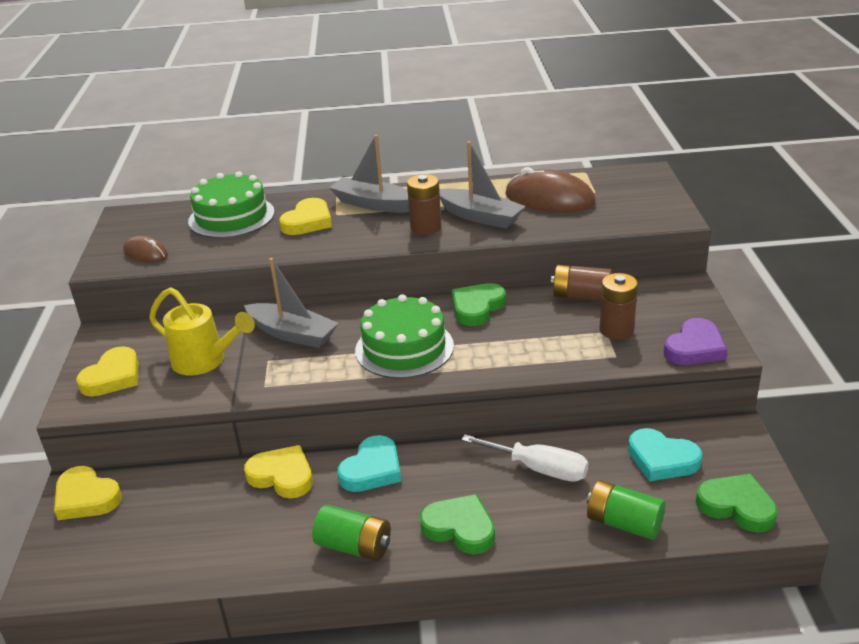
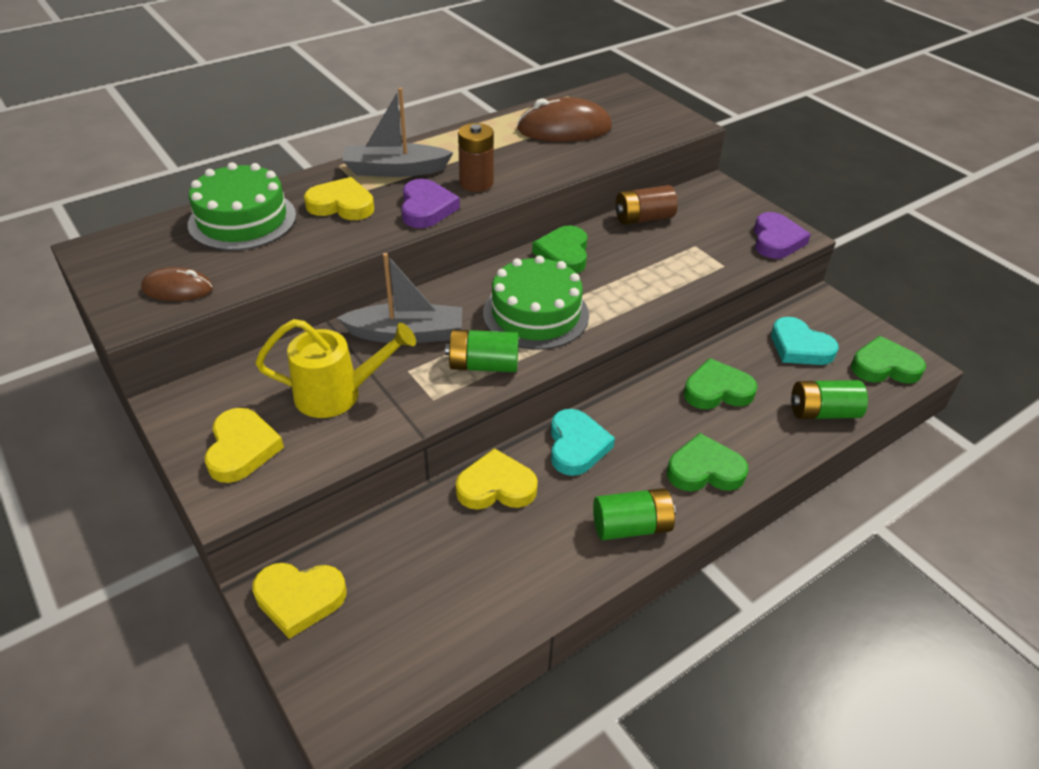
camera: 35 degrees left, 10 degrees up
(308, 221) = (341, 205): yellow heart -> yellow heart turned 75 degrees counterclockwise
(324, 374) = (483, 365): none -> green battery
(366, 238) = (426, 208): none -> purple heart
(480, 217) = (518, 160): grey boat -> none
(539, 469) = (717, 390): white screwdriver -> green heart
(616, 330) = (702, 241): brown battery -> none
(662, 459) = (799, 347): turquoise heart -> turquoise heart turned 45 degrees clockwise

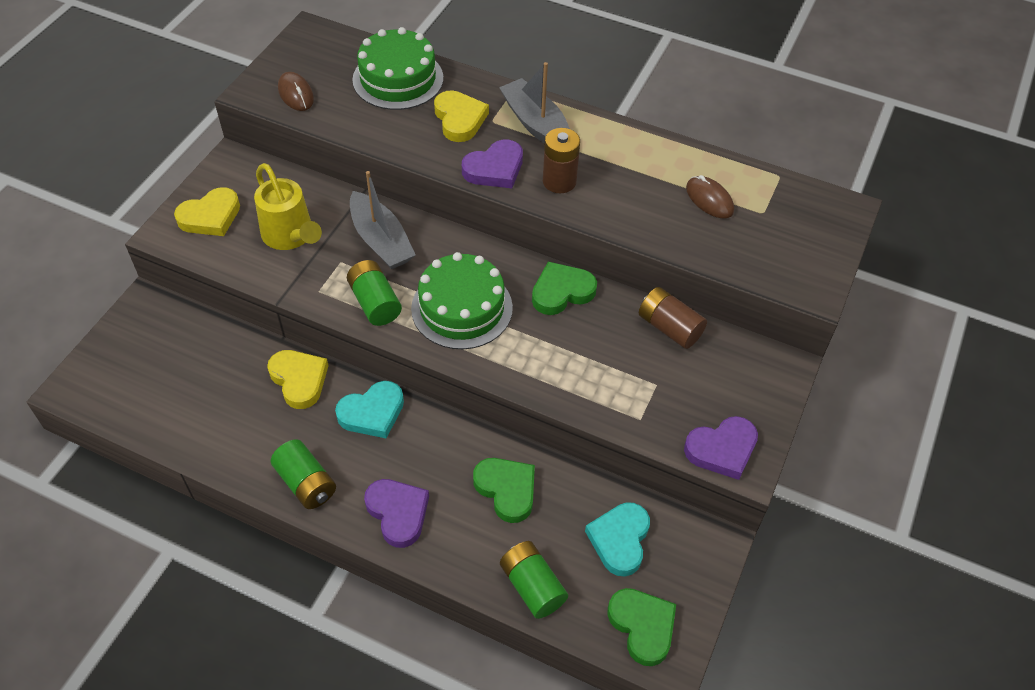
camera: 60 degrees right, 10 degrees up
(299, 599) = (145, 321): yellow heart -> none
(564, 129) = (709, 199): brown mouse -> brown mouse, size x0.57
(704, 470) = (398, 513): green heart -> purple heart

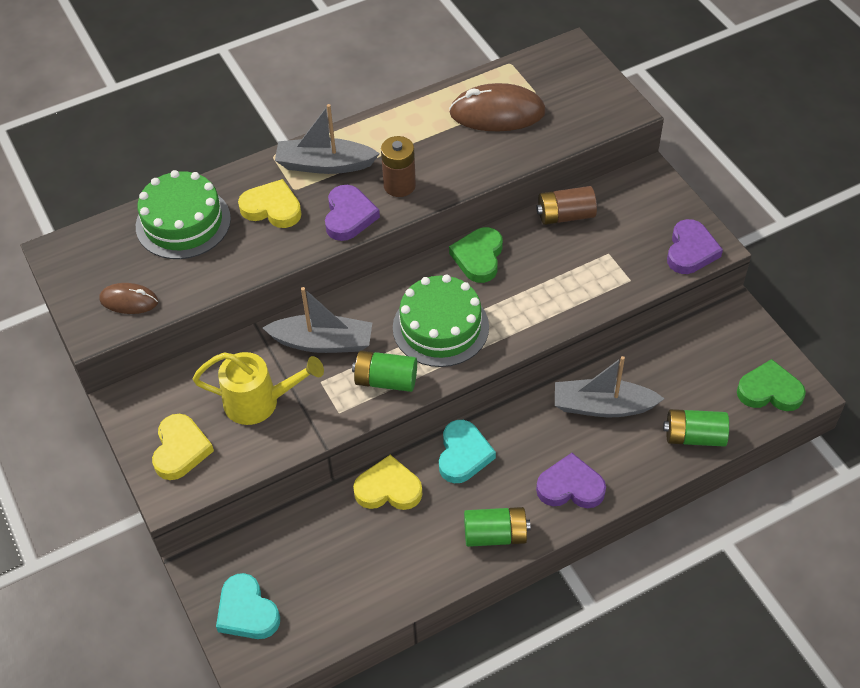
camera: 50 degrees left, 0 degrees up
(507, 490) = (602, 406): green heart -> grey boat
(619, 540) = (694, 363): turquoise heart -> turquoise heart (247, 611)
(709, 199) = (497, 113): brown mouse -> brown mouse, size x1.77

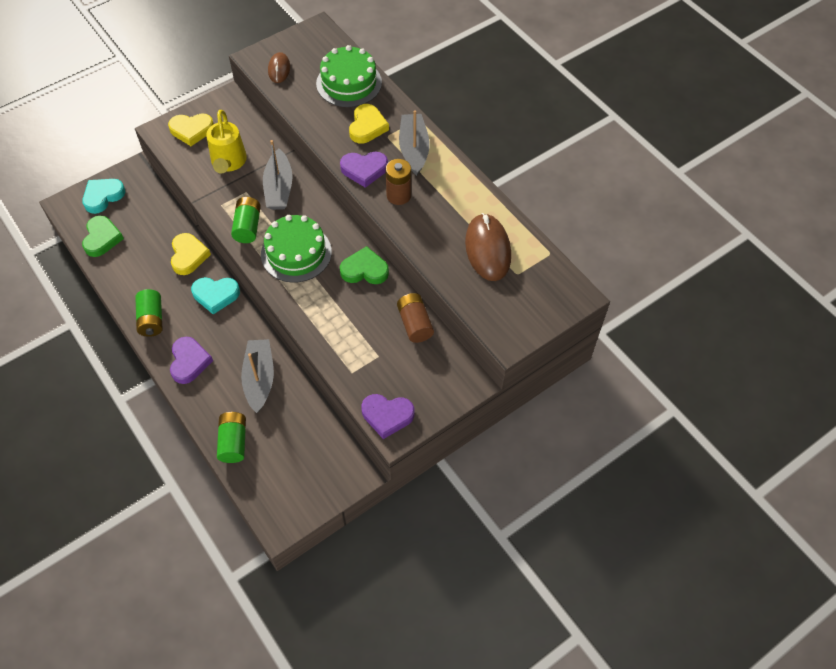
camera: 80 degrees right, 5 degrees up
(769, 391) = (279, 498): green heart -> green heart (102, 238)

